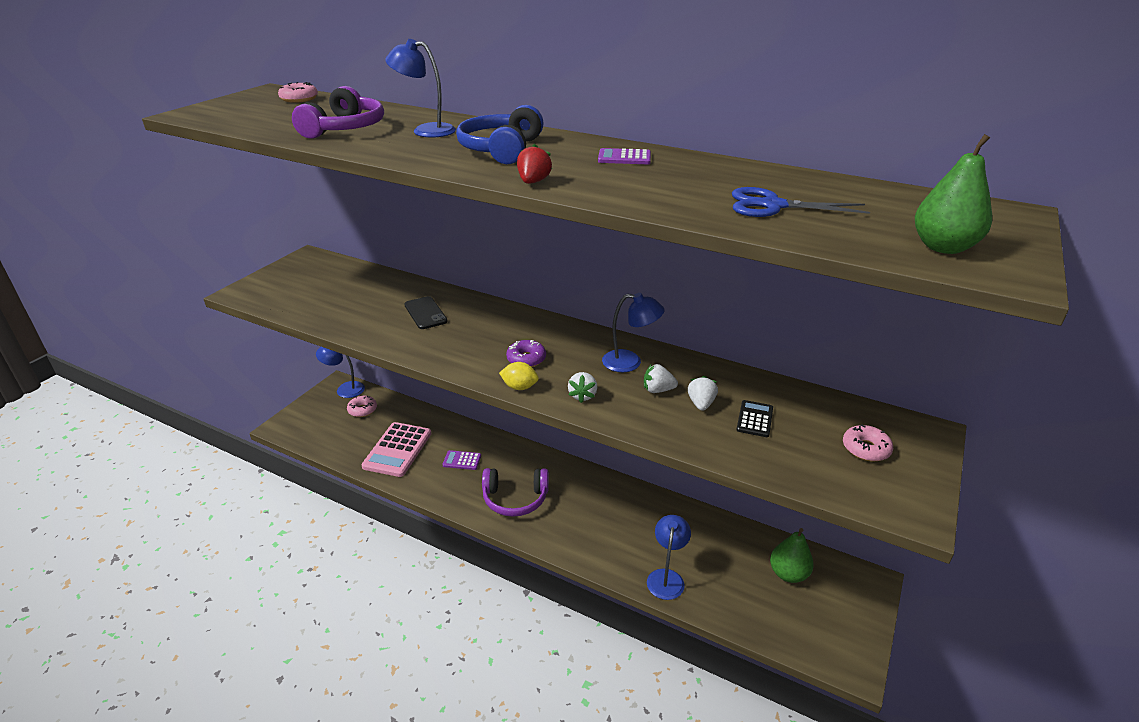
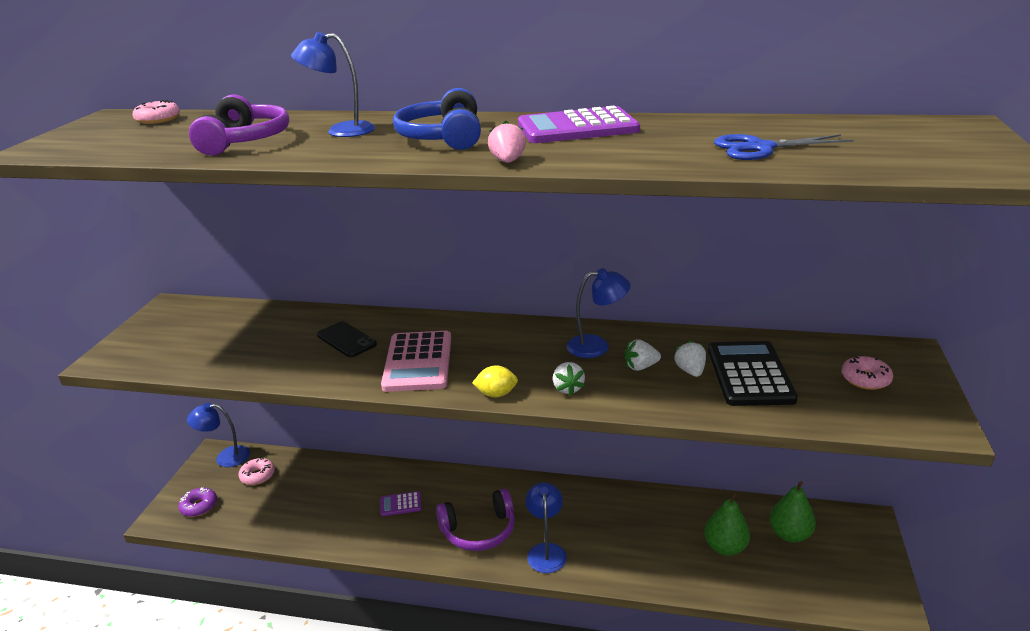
camera: 15 degrees left, 5 degrees down
(397, 450) = (320, 510): pink calculator -> pink calculator (418, 362)
(526, 359) = (487, 364): purple donut -> purple donut (199, 506)
(533, 182) = (508, 161): red strawberry -> pink strawberry
(624, 158) = (577, 128): purple calculator -> purple calculator, size x2.02
(666, 577) = (675, 570): blue lamp -> blue lamp (546, 551)
(754, 419) = (749, 374): black calculator -> black calculator, size x2.02
(943, 247) = (939, 159): green pear -> green pear (725, 547)

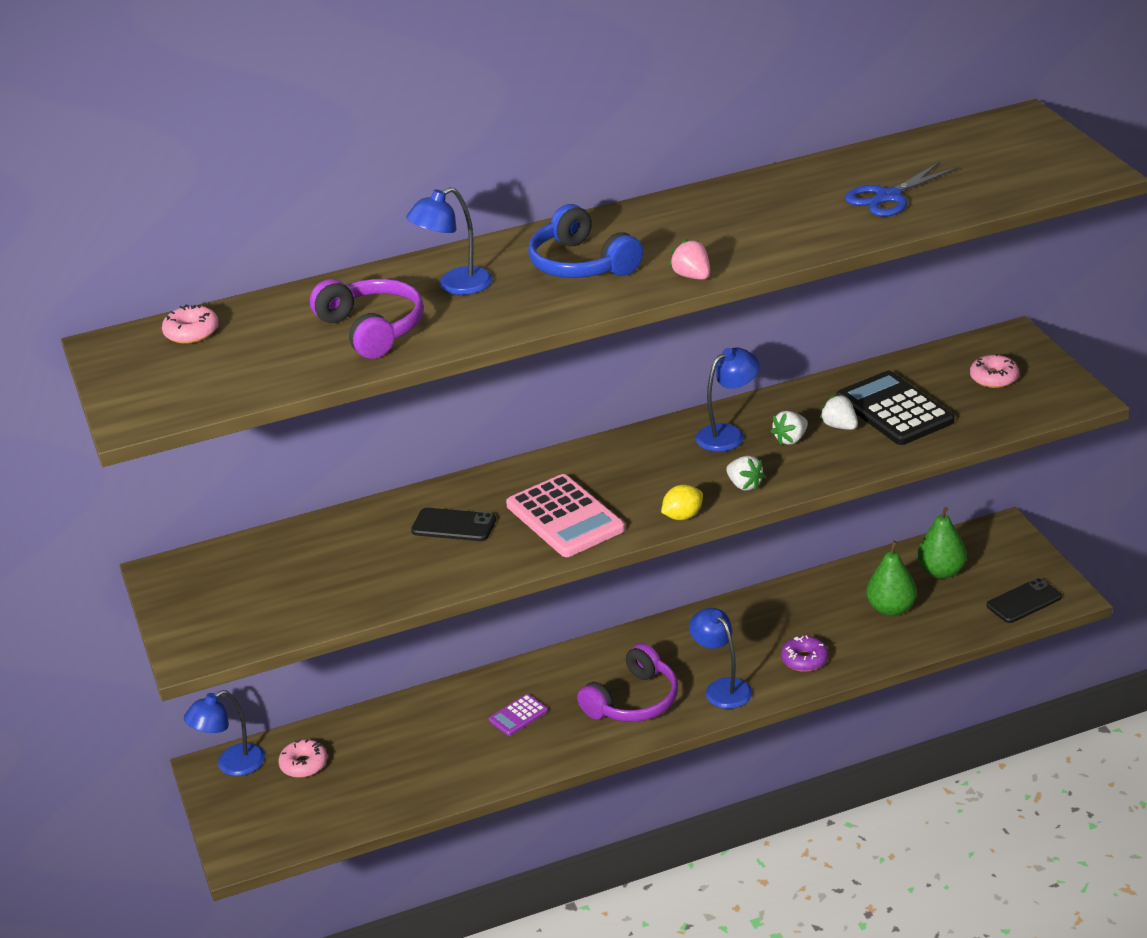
camera: 30 degrees left, 5 degrees up
(199, 506) = (271, 824): purple donut -> purple donut (804, 660)
(577, 128) = (696, 214): purple calculator -> none
(847, 594) = (1024, 601): none -> black phone

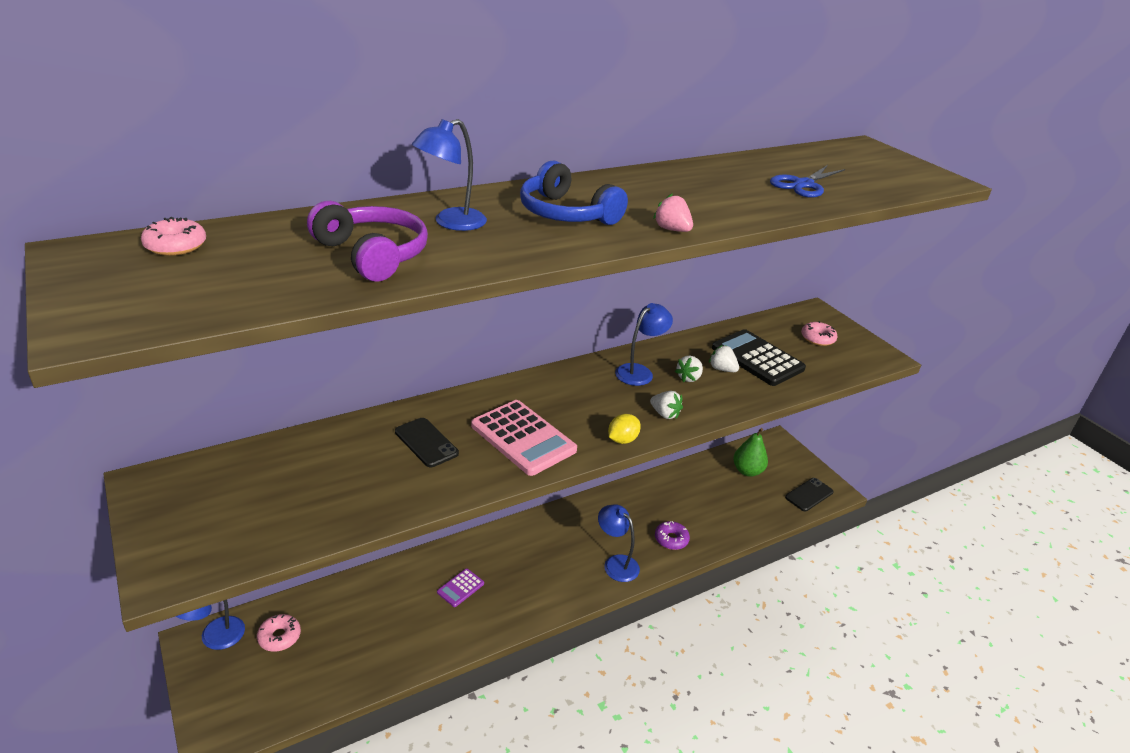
camera: 15 degrees left, 0 degrees up
(453, 525) = (426, 442): black phone -> black phone turned 45 degrees clockwise
(633, 701) = (550, 575): purple headphones -> none
(891, 609) = (721, 499): green pear -> none

